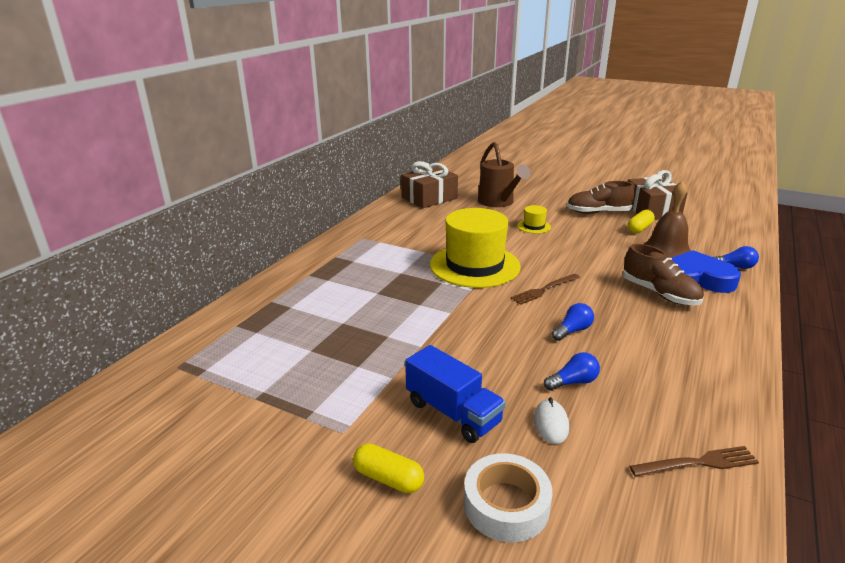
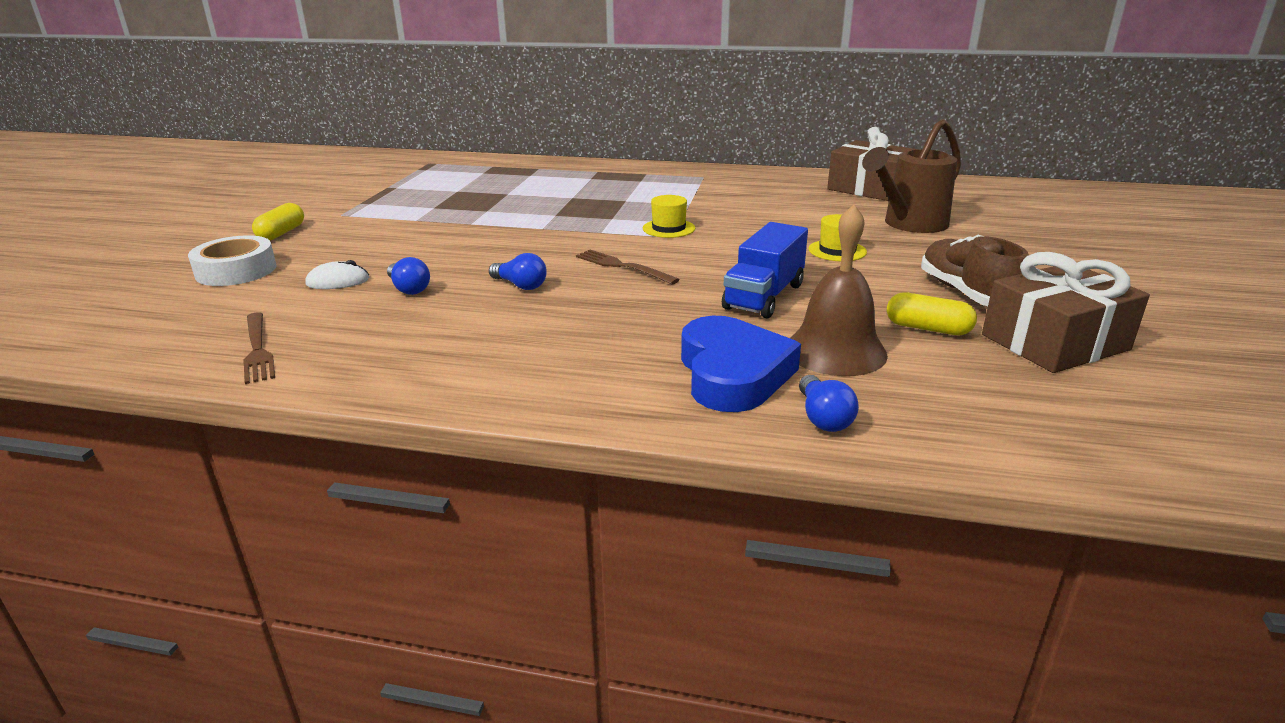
camera: 75 degrees right, 0 degrees up
(453, 412) = (361, 244): blue truck -> blue truck (764, 296)
(474, 265) = (668, 228): yellow hat -> yellow hat, size x0.42
(659, 293) = (655, 340): brown shoe -> none

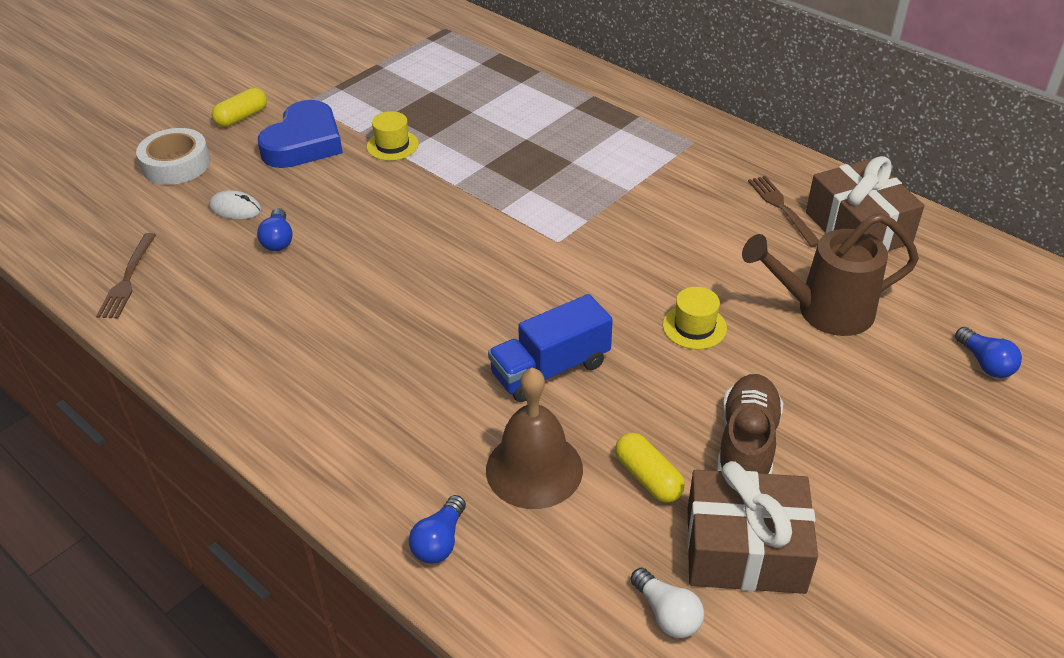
camera: 30 degrees right, 15 degrees up
(520, 285) = (364, 269): blue light bulb -> blue light bulb (985, 363)
(622, 266) = (470, 274): brown fork -> brown fork (782, 208)
(668, 228) = (567, 227): yellow hat -> yellow hat (392, 145)
(733, 373) = (424, 458): blue heart -> blue heart (304, 143)
(1065, 394) = (667, 614): none -> white light bulb

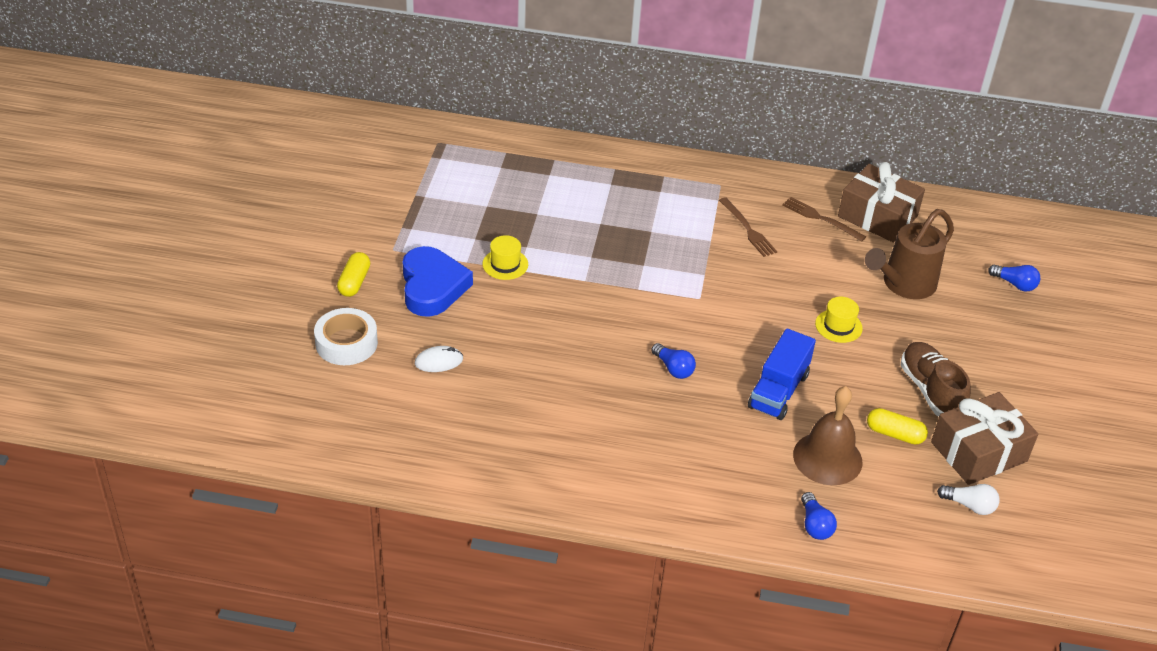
camera: 35 degrees left, 0 degrees up
(127, 279) = (418, 449): brown fork -> brown fork (748, 229)
(278, 240) = (500, 373): blue light bulb -> blue light bulb (673, 368)

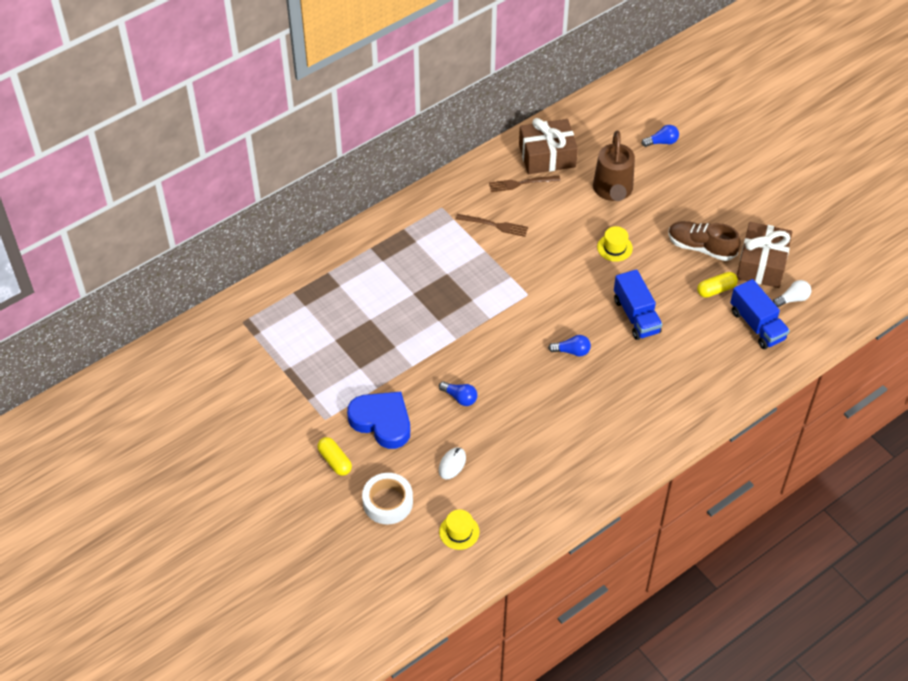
camera: 45 degrees left, 10 degrees up
(505, 264) = (400, 369): yellow hat -> yellow hat (459, 532)
(815, 525) = (744, 377): blue light bulb -> blue light bulb (460, 398)
(827, 458) = (705, 333): brown bell -> none
(895, 495) = (757, 325): none -> blue truck

